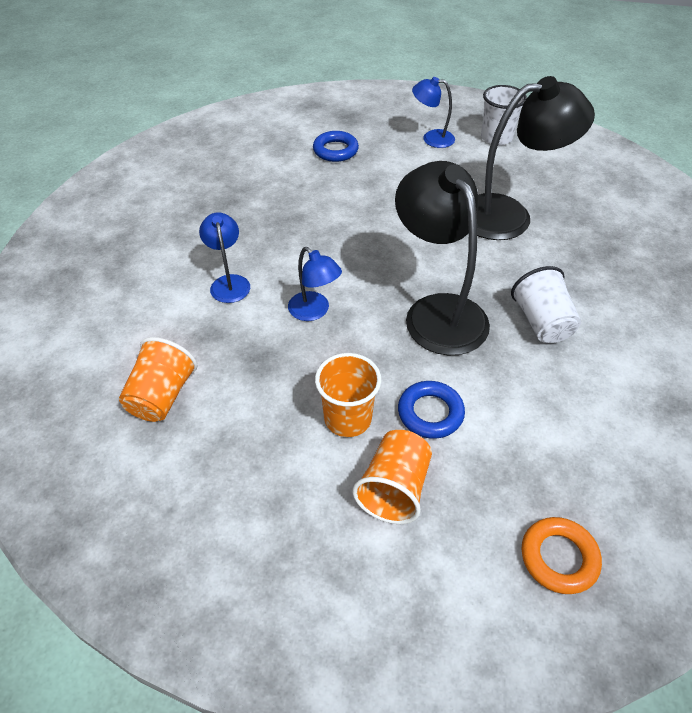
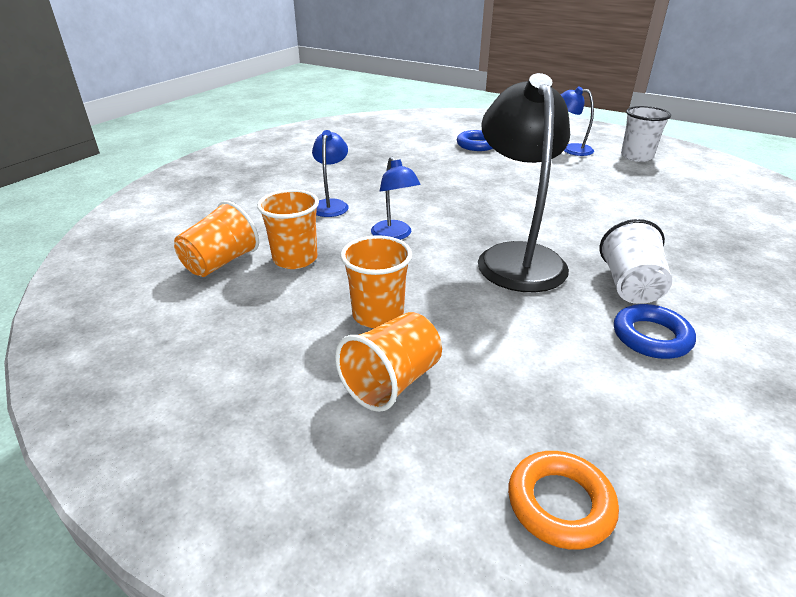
camera: 20 degrees right, 15 degrees down
(234, 370) = (295, 259): none -> orange cup
(430, 413) = (467, 330): blue ring -> blue ring (651, 337)
(509, 215) = (627, 205): black lamp -> none

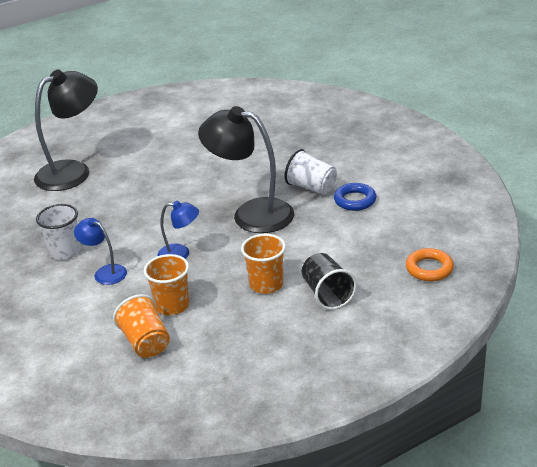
camera: 60 degrees left, 0 degrees up
(392, 382) = (327, 294): orange cup -> black cup
(477, 145) = (73, 171): blue ring -> black lamp
(571, 149) = (130, 133): blue lamp -> none
(636, 156) = (172, 113): white cup -> white cup (65, 251)

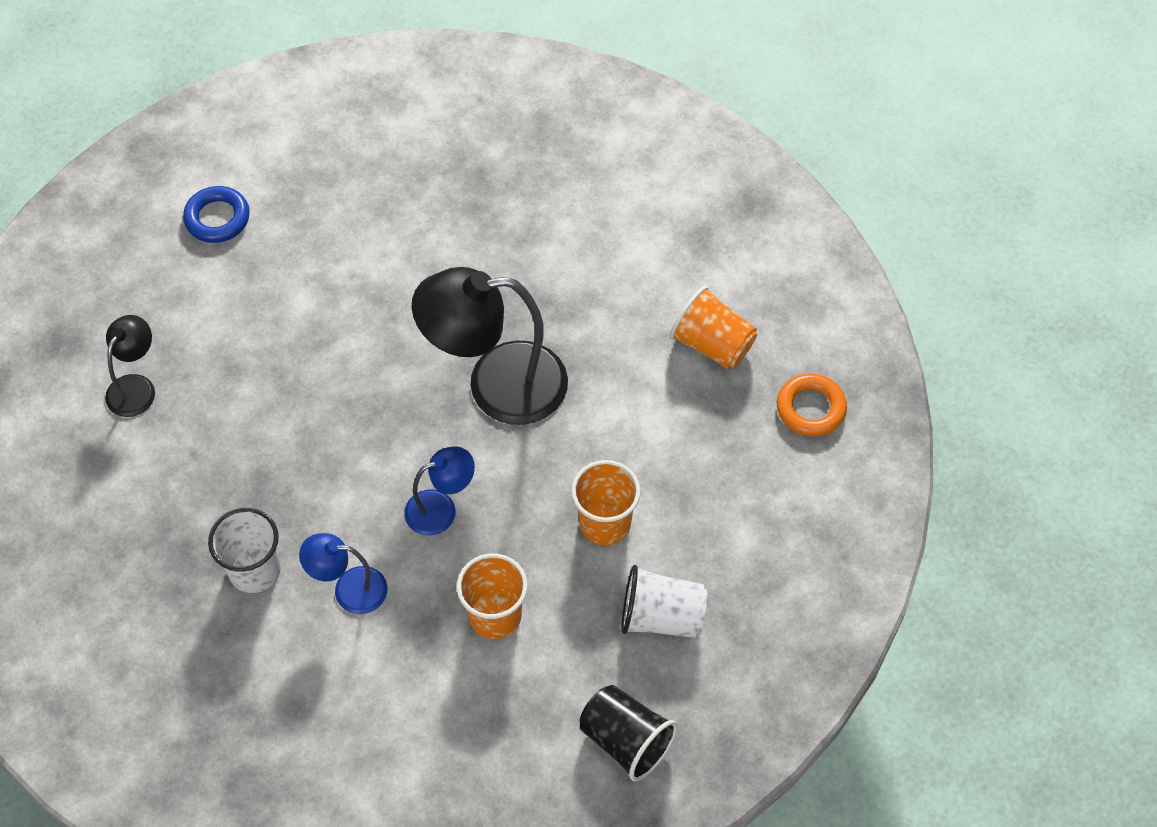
camera: 30 degrees left, 25 degrees up
(73, 171) = (136, 386): black lamp -> black lamp, size x0.51
(146, 342) = (501, 698): orange cup -> orange cup (712, 344)
(311, 187) = (555, 294): white cup -> white cup (661, 617)
(327, 294) = (700, 509): black cup -> black cup (626, 740)
(355, 200) = (635, 302): blue ring -> blue ring (217, 218)

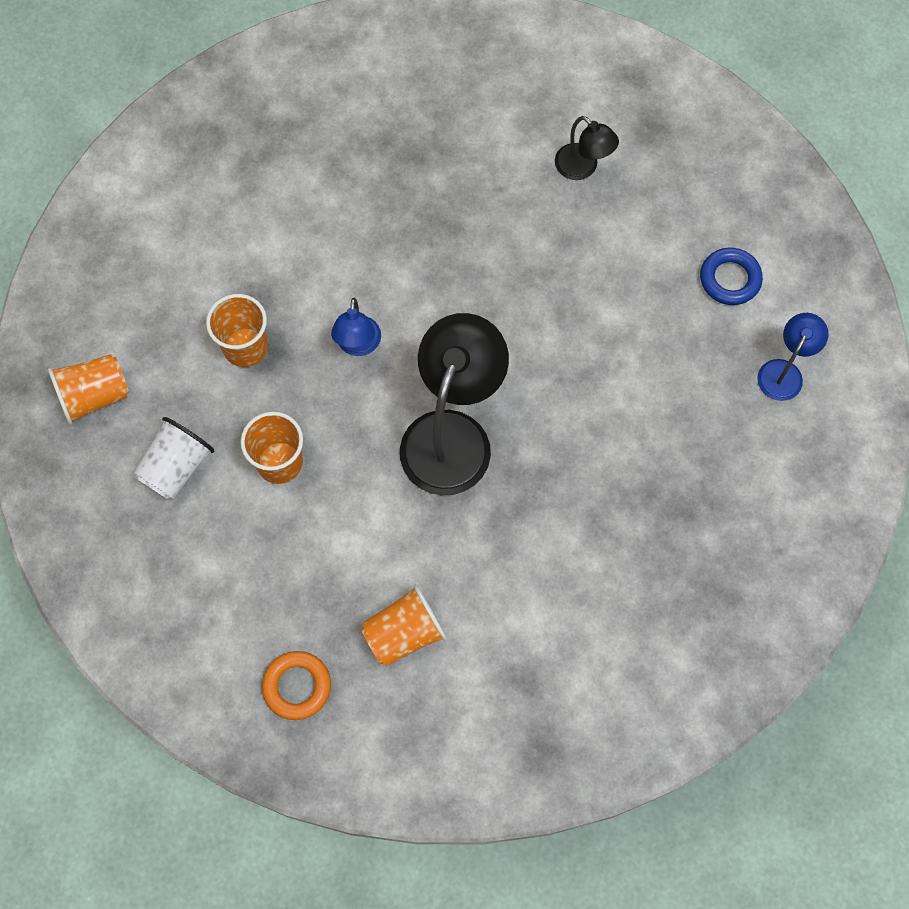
camera: 115 degrees right, 10 degrees up
(255, 570) = (374, 198): white cup -> none
(349, 589) = (324, 255): blue lamp -> blue lamp (784, 372)
(626, 740) = (95, 396): black cup -> orange cup

